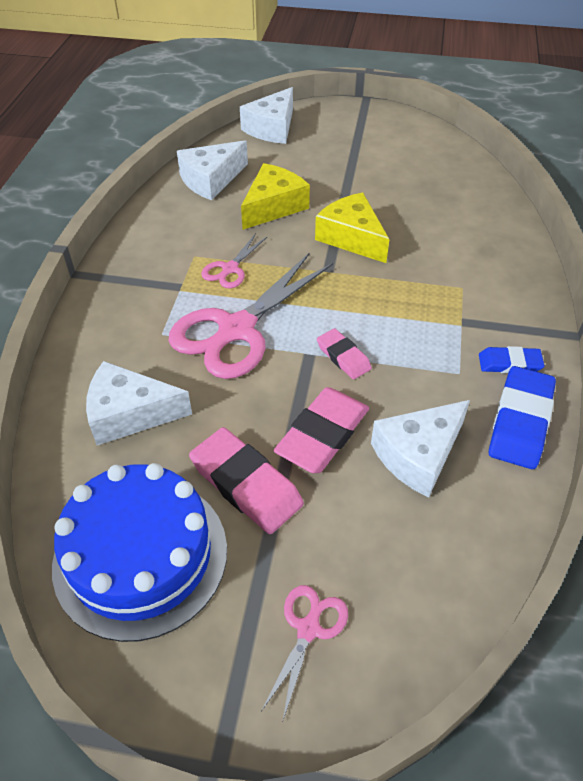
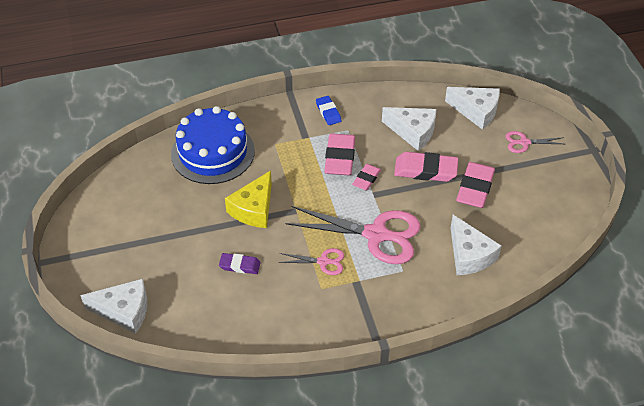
camera: 115 degrees left, 0 degrees up
(140, 555) = (538, 210): blue cake -> blue cake (213, 152)
(211, 180) = (224, 320): white cheese -> white cheese (476, 111)
(273, 206) = (240, 265): yellow cheese -> purple eraser
(402, 343) = (339, 158): none -> pink eraser
(520, 421) = (367, 101): blue eraser -> none

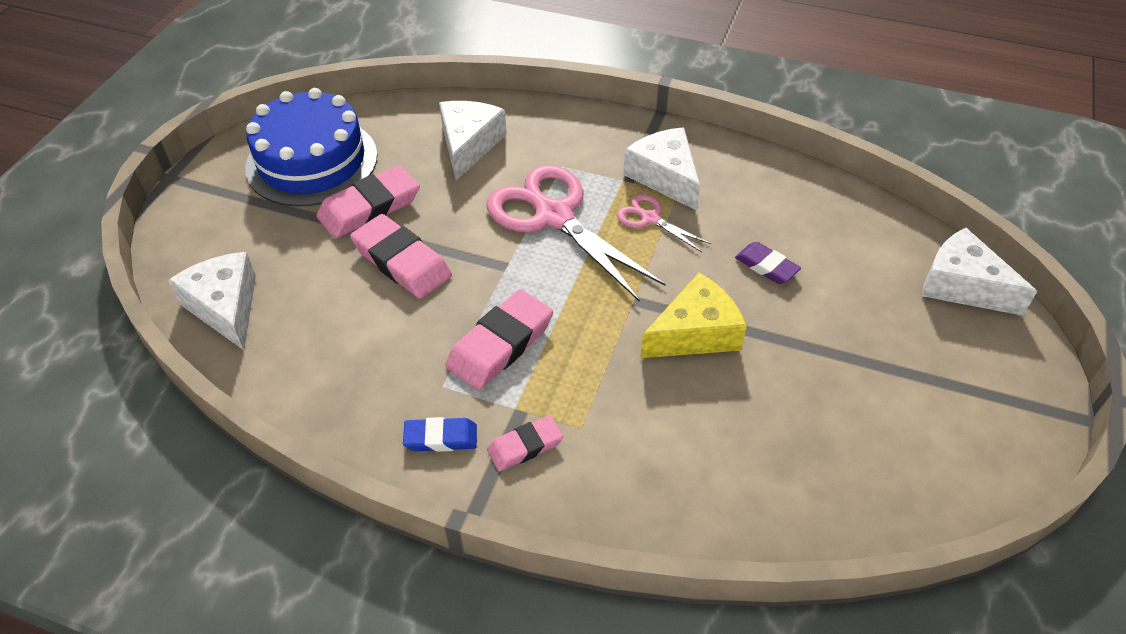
camera: 145 degrees left, 0 degrees up
(213, 152) = (700, 470): blue cake -> blue cake (312, 161)
(328, 112) = (441, 438): blue eraser -> blue eraser turned 75 degrees clockwise
(366, 179) = (494, 292): pink eraser -> pink eraser (525, 446)
(413, 132) = (352, 326): white cheese -> white cheese (665, 177)
(524, 142) = (231, 229): pink scissors -> none

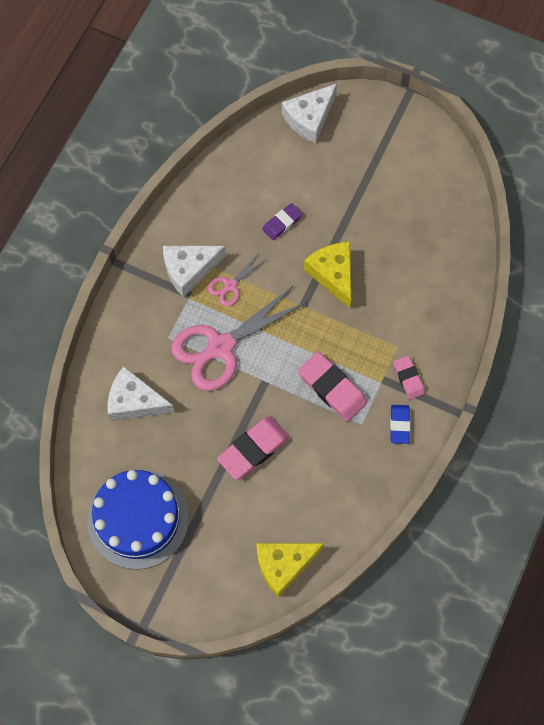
camera: 85 degrees left, 20 degrees up
(225, 307) = (284, 565): white cheese -> yellow cheese
(369, 207) = (196, 473): pink eraser -> none

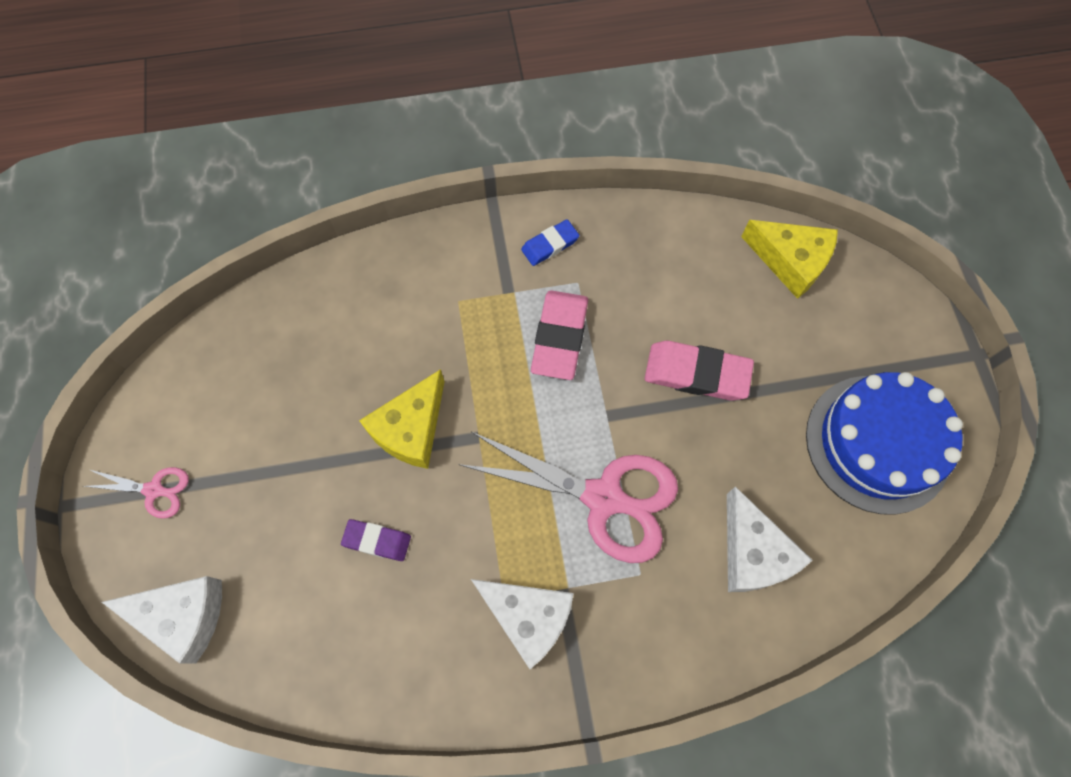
camera: 125 degrees left, 0 degrees up
(230, 286) = (513, 545): pink scissors -> pink scissors (154, 490)
(408, 378) = (488, 267): pink eraser -> none

